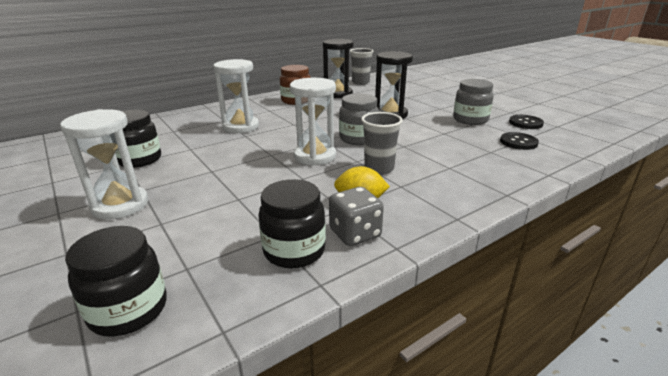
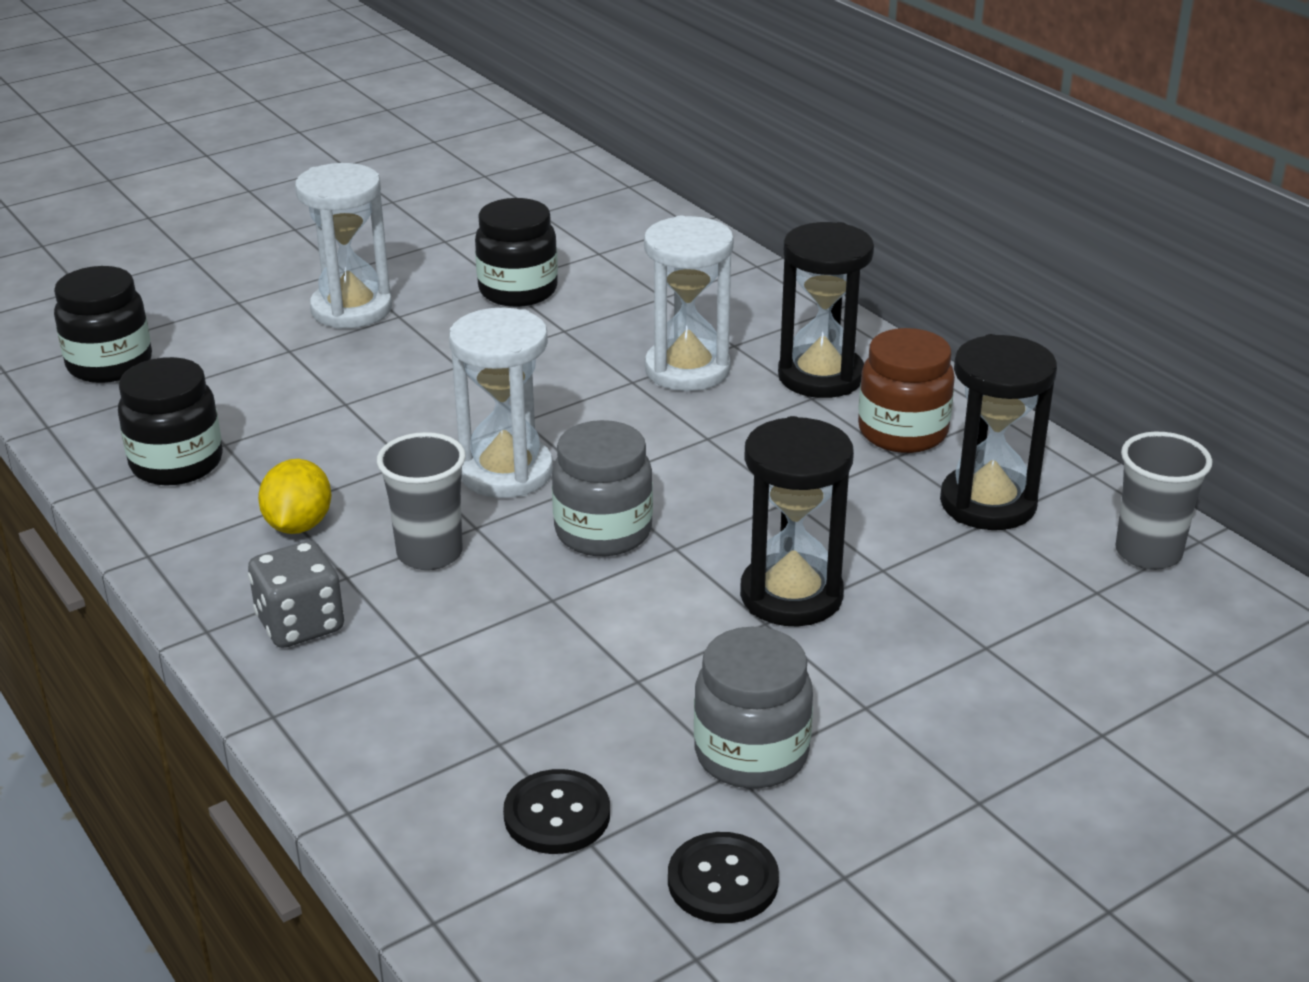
camera: 90 degrees right, 5 degrees up
(255, 109) = (821, 376): none -> black hourglass
(355, 233) = (200, 517): grey dice -> grey dice (300, 624)

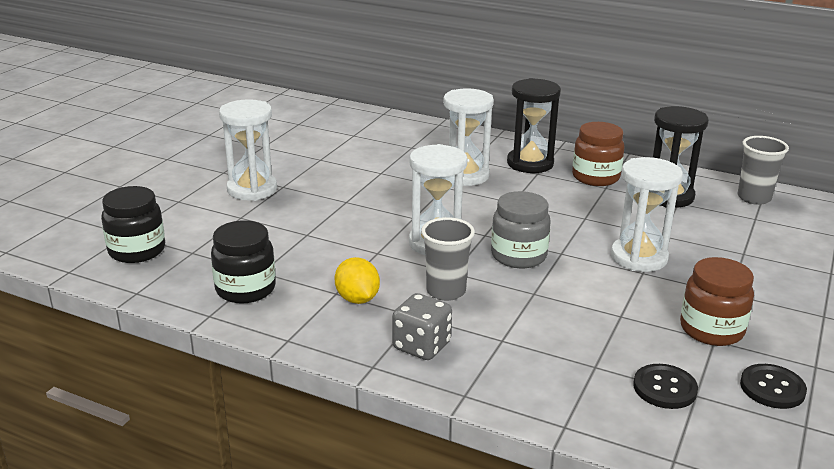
camera: 30 degrees left, 5 degrees down
(518, 291) = (333, 160): black jar -> none
(751, 754) = (711, 330): grey jar -> brown jar
(791, 595) = (639, 257): black hourglass -> white hourglass

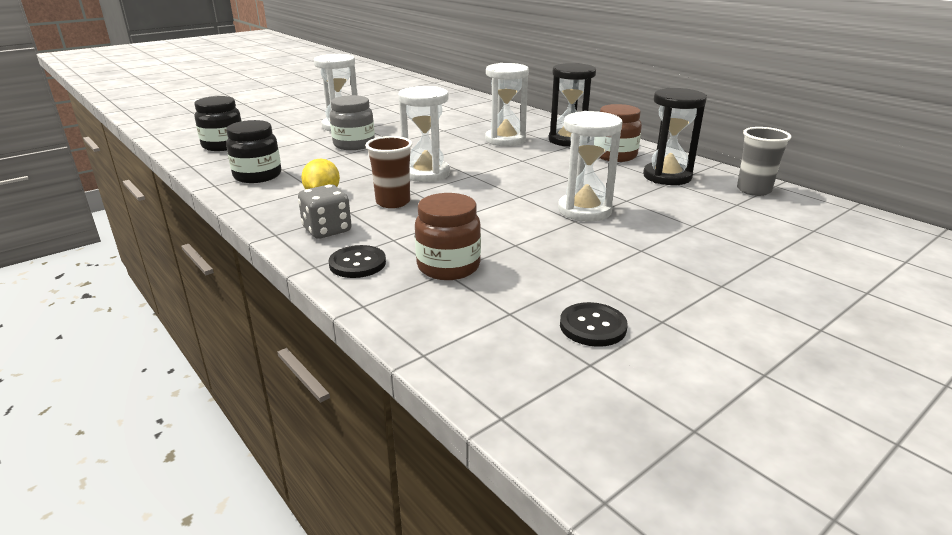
camera: 25 degrees right, 0 degrees up
(446, 291) = (393, 202): grey cup -> brown cup
(518, 256) = (480, 192): grey jar -> grey jar (354, 144)
(664, 388) = (486, 301): black button -> black button (357, 263)
(711, 330) = (587, 271): brown jar -> brown jar (448, 266)

